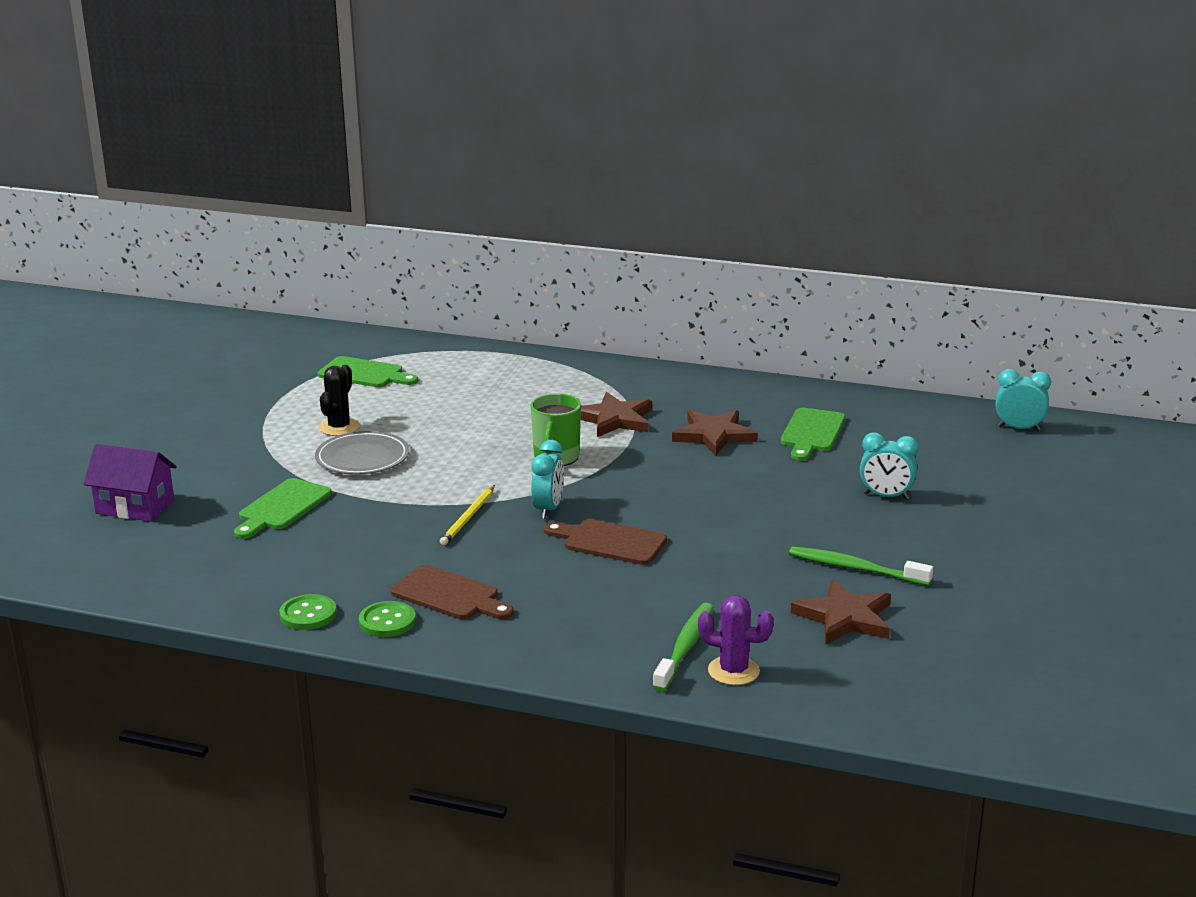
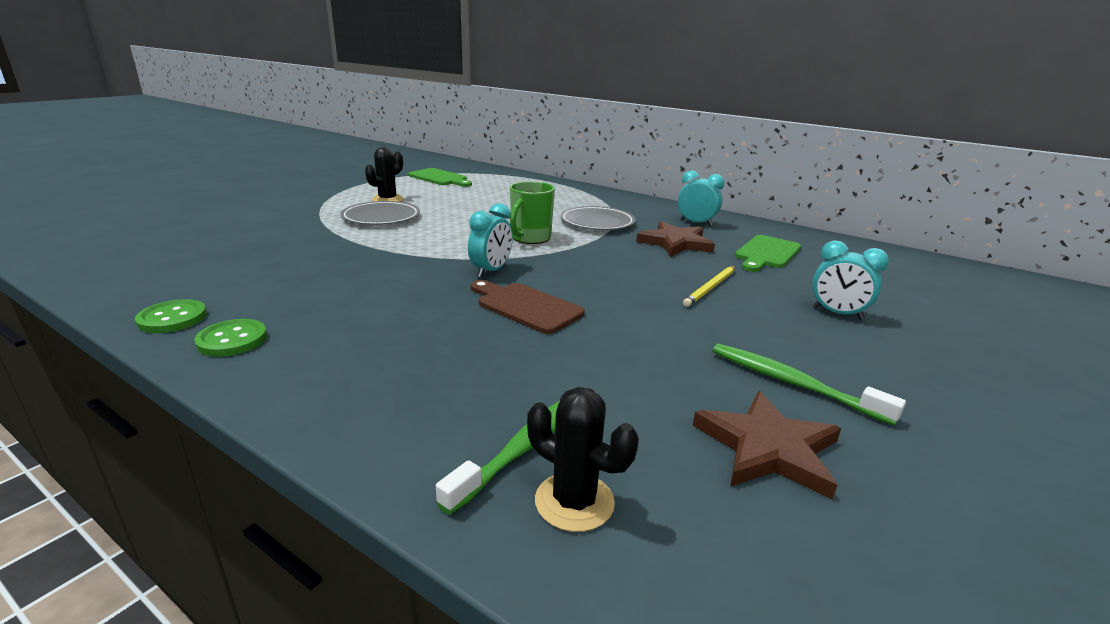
camera: 15 degrees right, 0 degrees up
(135, 507) = (179, 220): purple house -> none
(282, 507) = (279, 236): green cutting board -> none
(449, 595) = (323, 326): brown cutting board -> none
(468, 518) = (415, 266): yellow pencil -> yellow pencil (710, 288)
(614, 419) = (597, 222): brown star -> grey plate
(733, 671) = (574, 501): purple cactus -> black cactus
(1019, 428) = (981, 279): turquoise clock -> turquoise clock (696, 223)

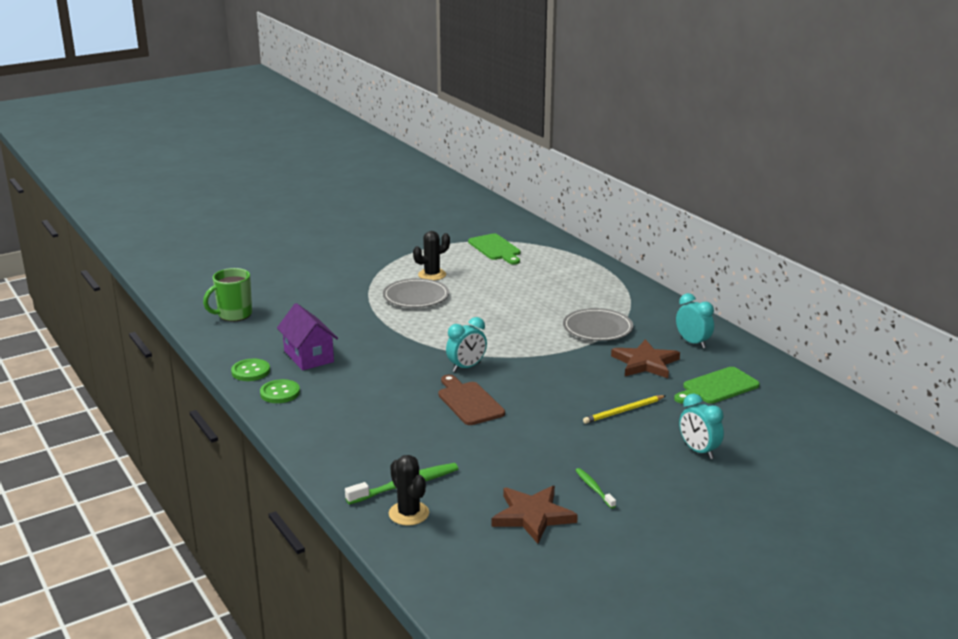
camera: 25 degrees right, 0 degrees up
(265, 288) = (308, 356): none -> purple house
(530, 238) = (522, 338): green mug -> green mug (234, 315)
(792, 383) = (594, 488): green toothbrush -> green toothbrush, size x0.58

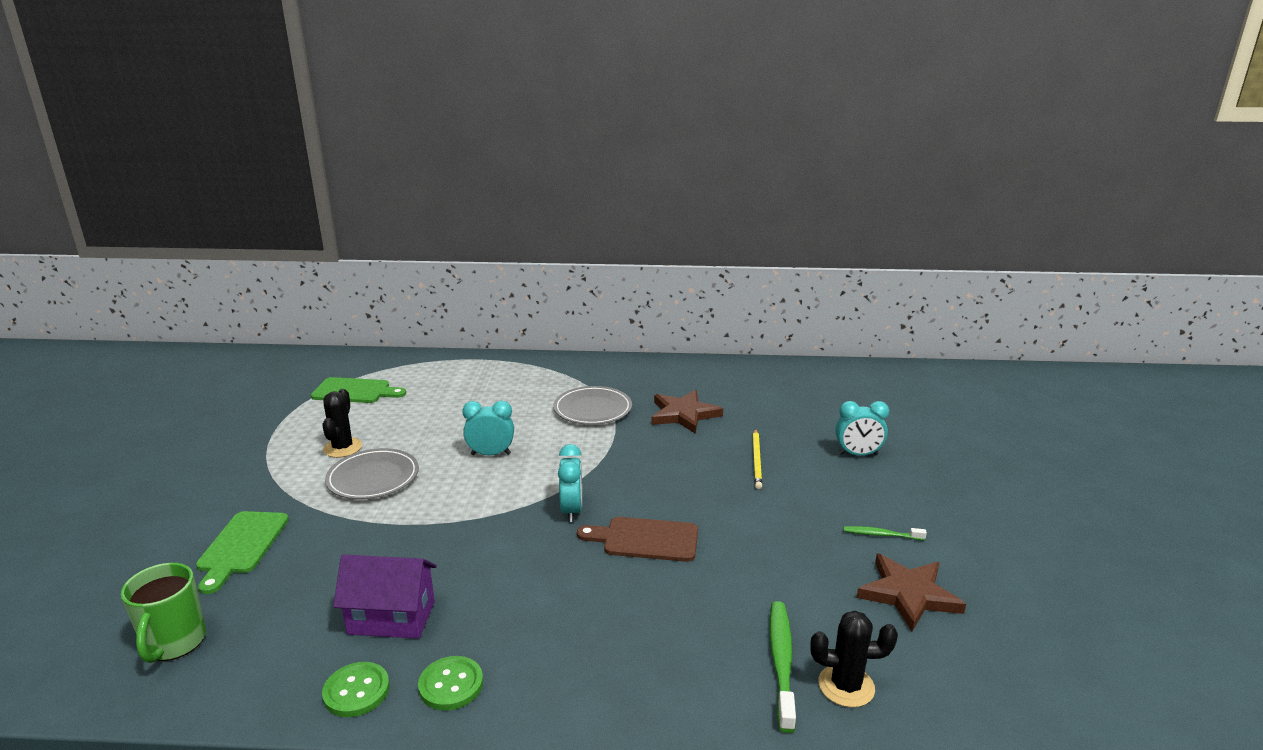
camera: 55 degrees left, 0 degrees up
(693, 343) = (676, 380): turquoise clock -> turquoise clock (491, 454)
(717, 387) = (761, 402): green cutting board -> green cutting board (241, 546)

